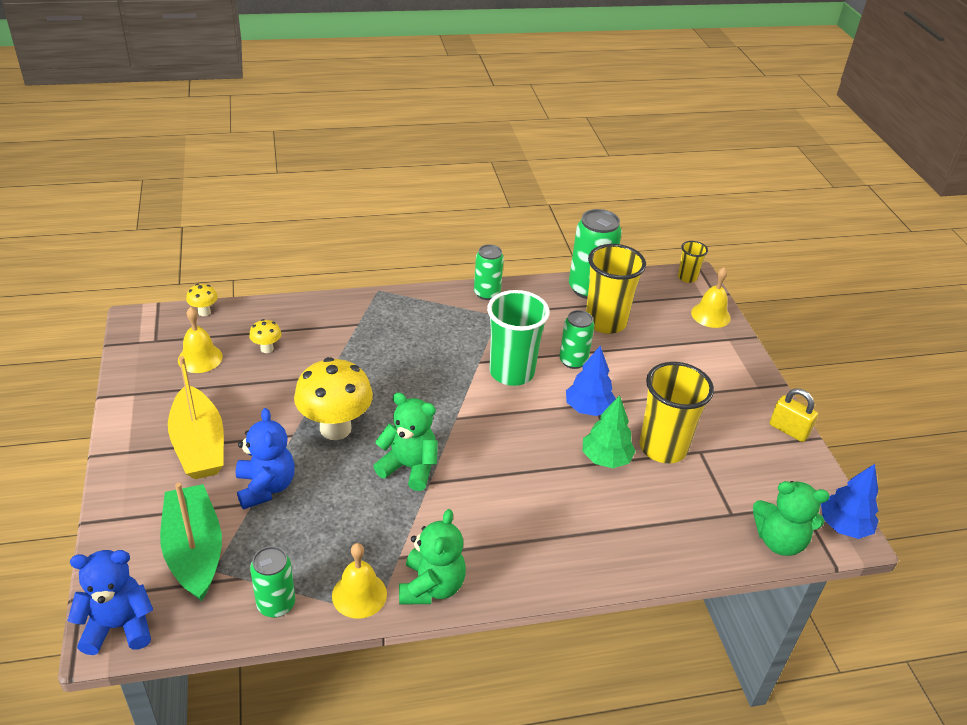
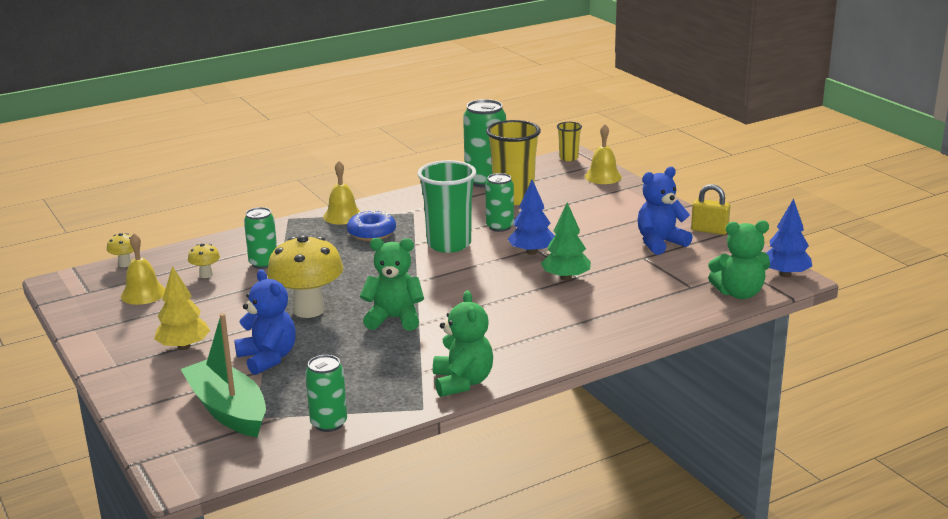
camera: 15 degrees left, 15 degrees down
(119, 626) = (189, 469): blue teddy bear -> blue teddy bear (660, 243)
(199, 445) = (183, 347): yellow boat -> yellow tree
(359, 594) = (401, 401): yellow bell -> yellow bell (342, 216)
(445, 334) = (372, 233): none -> blue donut
(487, 293) = (393, 201): green can -> green can (263, 263)
(663, 447) = (610, 261): yellow cup -> none

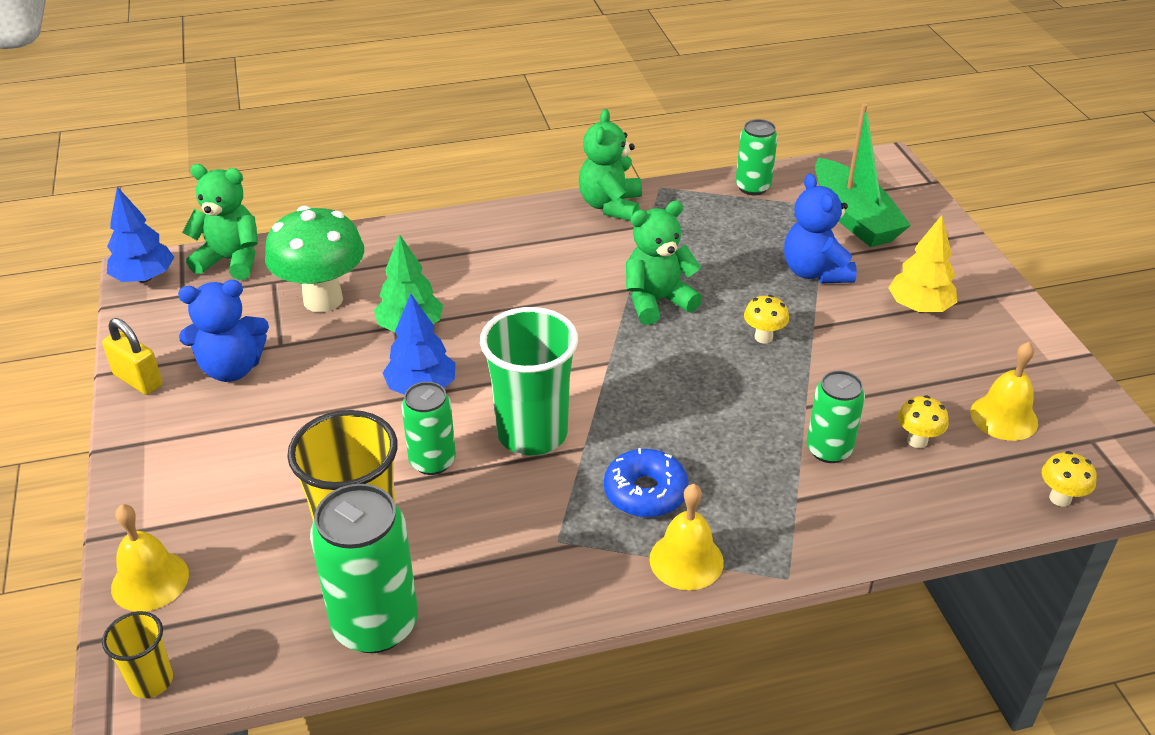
camera: 165 degrees left, 15 degrees up
(309, 310) = (763, 337): yellow mushroom -> yellow mushroom, size x0.45
(394, 319) = (657, 301): green teddy bear -> green teddy bear turned 135 degrees clockwise
(643, 282) = (323, 300): none -> green mushroom

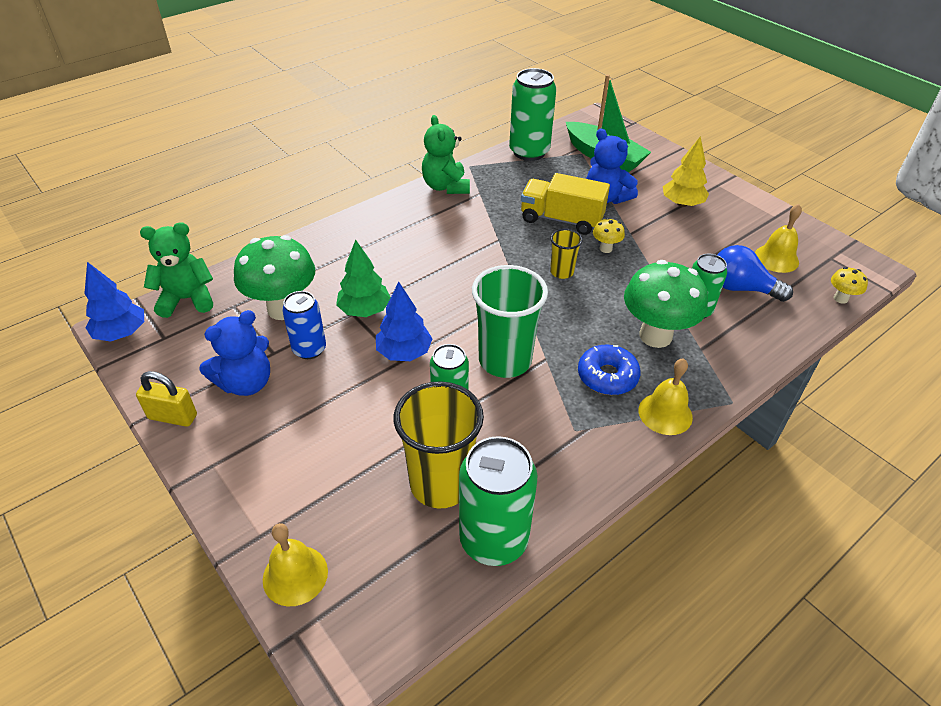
camera: 25 degrees left, 5 degrees up
(151, 681) = (353, 656): yellow cup -> yellow cup (561, 272)
(321, 352) = (309, 349): none -> blue can
(657, 301) = (522, 244): green teddy bear -> none
(731, 285) = (561, 219): none -> yellow truck
(747, 464) = (655, 336): none -> green mushroom
(753, 187) = (529, 152): green can -> green can, size x1.62
(917, 441) = (741, 288): yellow mushroom -> blue light bulb

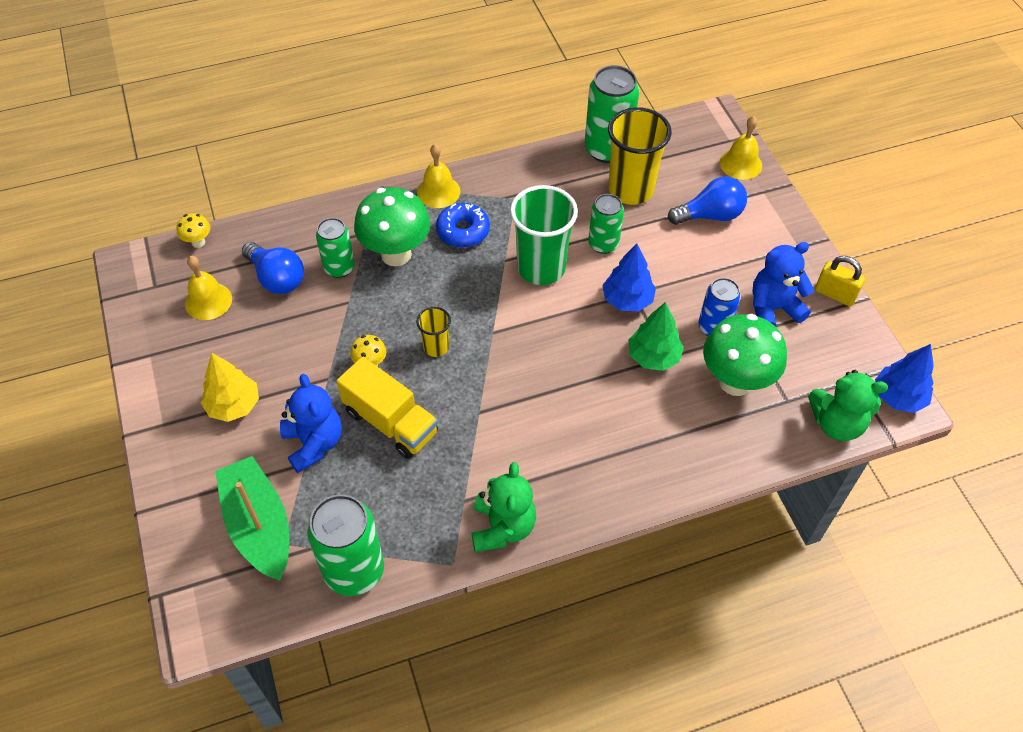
camera: 160 degrees left, 10 degrees up
(330, 476) = (710, 215): none -> blue light bulb

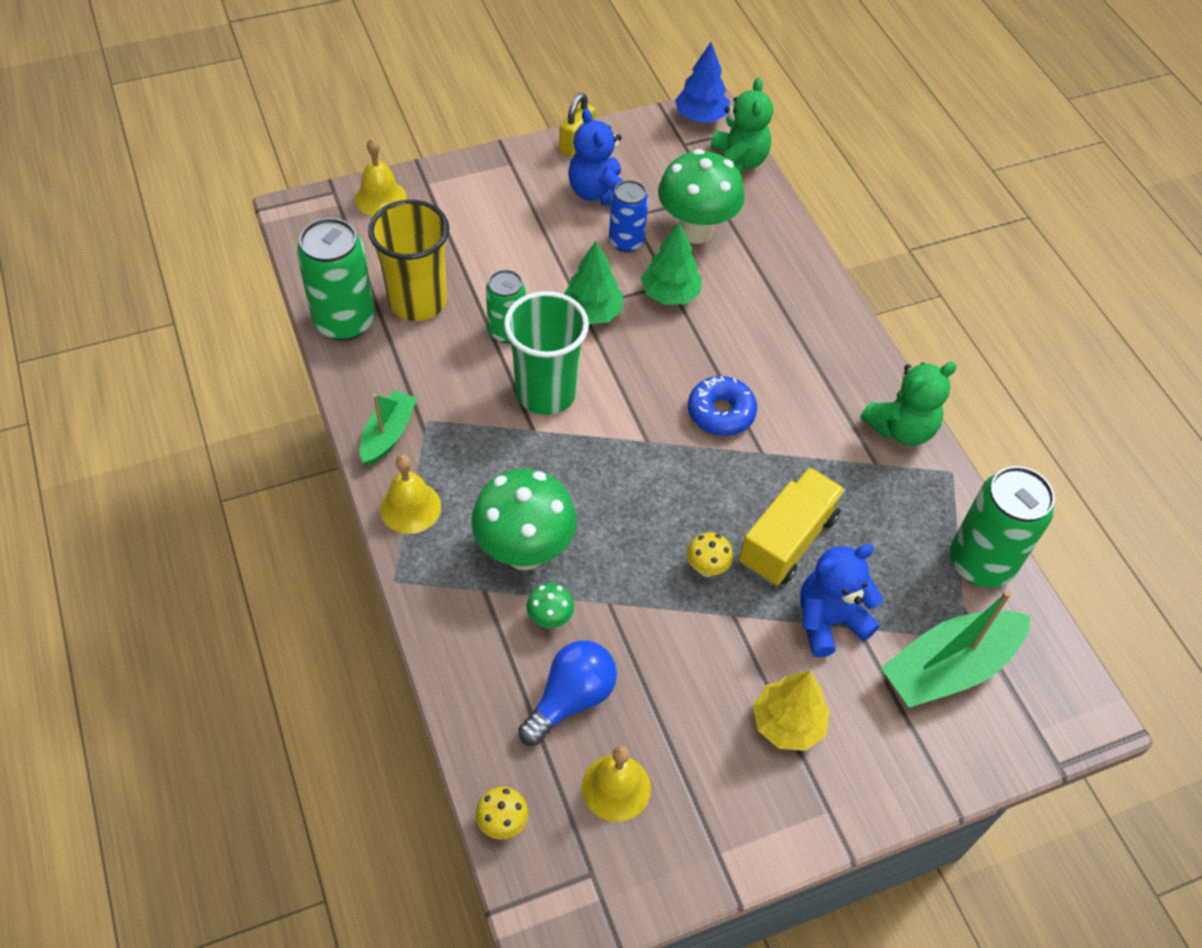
camera: 95 degrees left, 0 degrees up
(339, 268) = (550, 619): green can -> green mushroom
(436, 347) = (674, 499): yellow cup -> none
(463, 231) = (484, 476): blue donut -> blue donut (721, 412)
(502, 178) = (388, 434): none -> green boat
(502, 527) = (901, 428): green teddy bear -> green teddy bear turned 150 degrees clockwise
(627, 300) = (592, 313): blue tree -> green tree
(710, 215) = (462, 232): blue light bulb -> none

